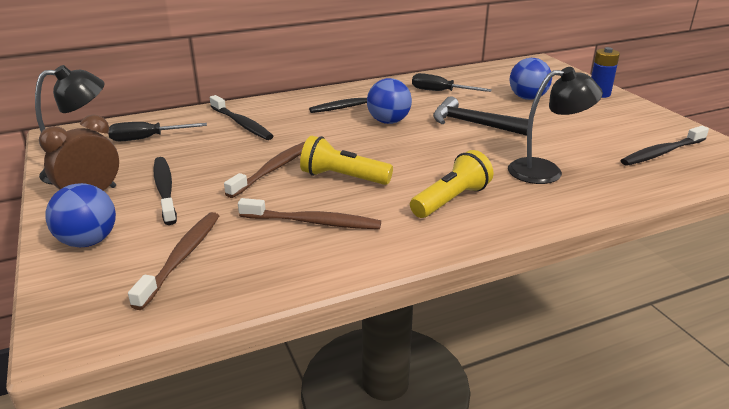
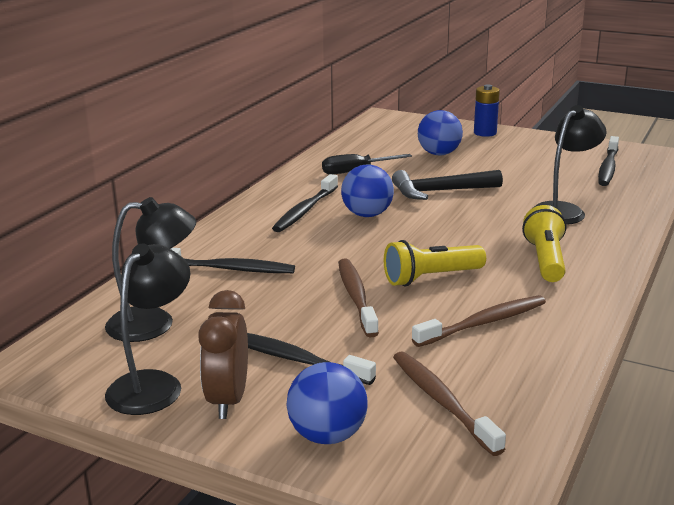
camera: 40 degrees left, 5 degrees down
(147, 138) = (154, 323): black screwdriver -> black lamp

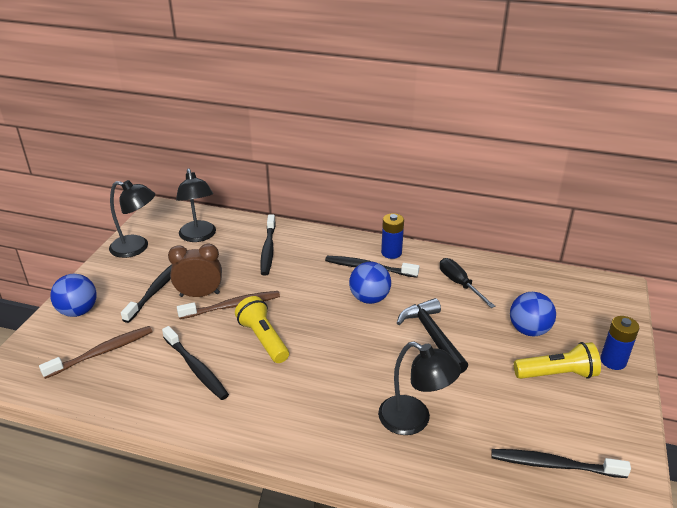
camera: 80 degrees right, 10 degrees up
(228, 400) = (118, 273): brown clock -> brown clock (199, 294)
(279, 196) = (391, 253): none -> blue battery
(483, 323) = (196, 368): brown toothbrush -> black toothbrush
(545, 260) = (302, 404): yellow flashlight -> yellow flashlight (557, 374)

